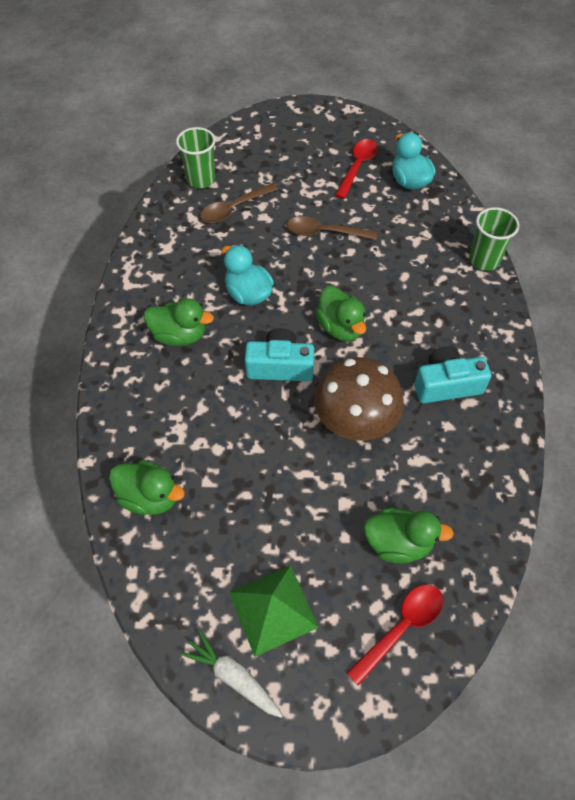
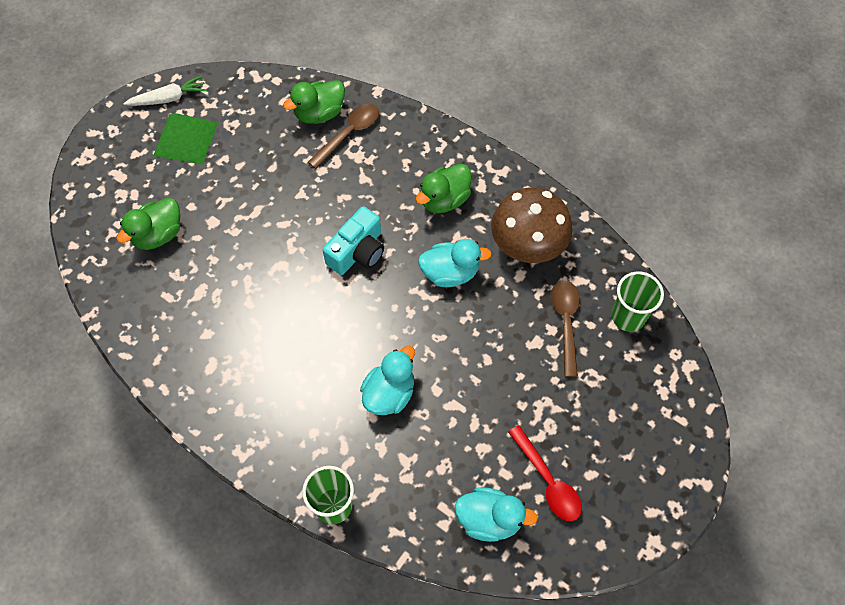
camera: 125 degrees right, 5 degrees up
(324, 232) = (476, 383): brown spoon -> brown spoon (349, 134)
(340, 327) = (359, 321): green duck -> none
(355, 420) = (267, 272): brown mushroom -> brown mushroom (527, 245)
(379, 275) = (389, 393): none -> turquoise duck
(401, 628) = (110, 199): red spoon -> none
(446, 385) = (239, 361): turquoise camera -> none

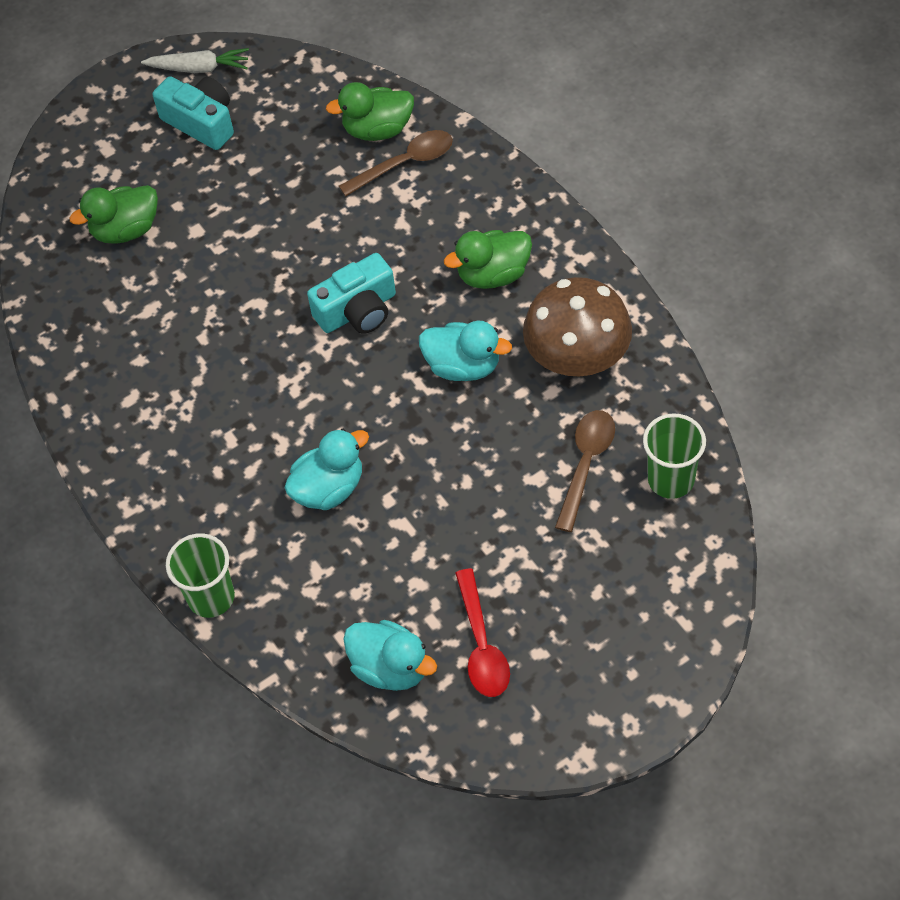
camera: 25 degrees right, 5 degrees down
(185, 139) = (201, 122): green pyramid -> turquoise camera

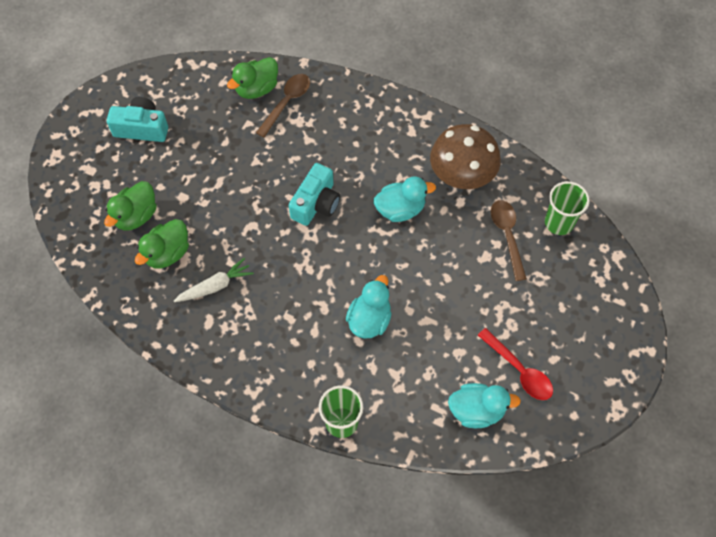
camera: 35 degrees left, 5 degrees up
(199, 68) = (118, 95): white carrot -> white carrot (215, 286)
(493, 274) = (382, 147): green duck -> green duck (167, 253)

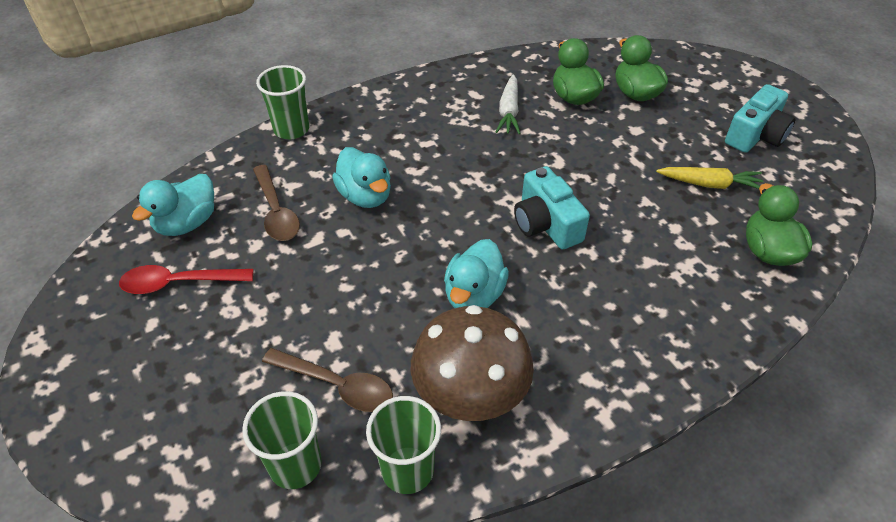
camera: 125 degrees right, 15 degrees down
(214, 135) = (710, 184): none -> yellow carrot
(286, 103) = (726, 269): brown spoon -> brown spoon (276, 211)
(520, 177) = (407, 470): none -> green cup

